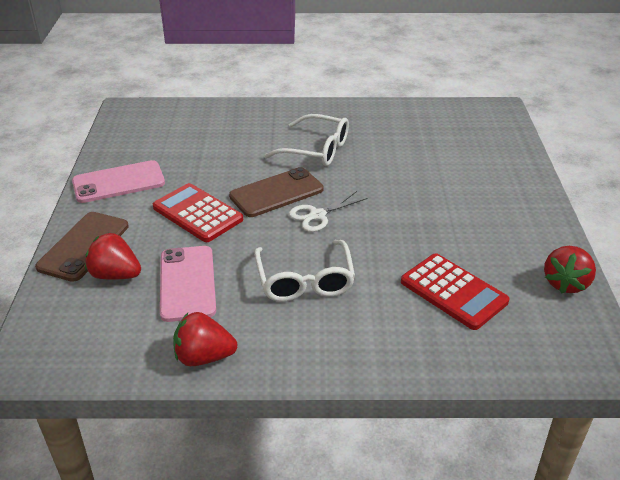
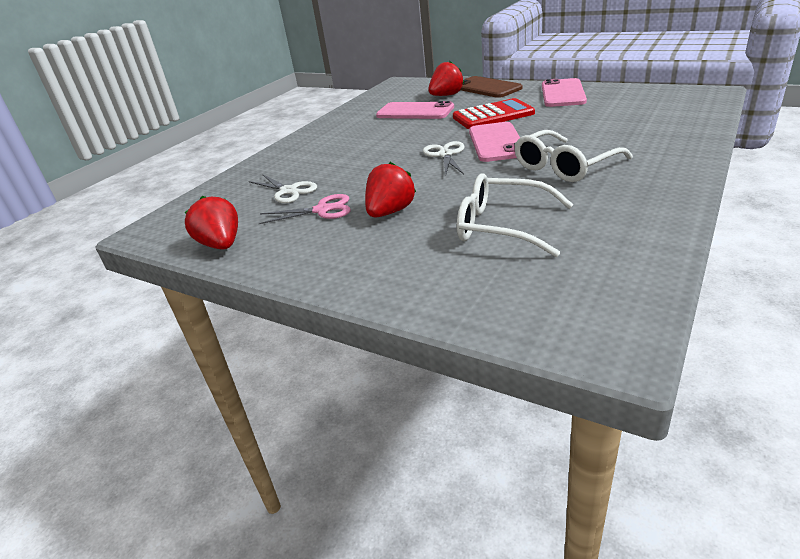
camera: 125 degrees right, 5 degrees down
(204, 357) = (347, 114): red strawberry -> red strawberry (390, 212)
(276, 193) = (496, 142): brown phone -> pink phone
(304, 280) = (373, 143): white glasses -> white glasses (503, 226)
(453, 292) = (288, 191): red calculator -> white scissors
(468, 249) = (322, 210): none -> pink scissors

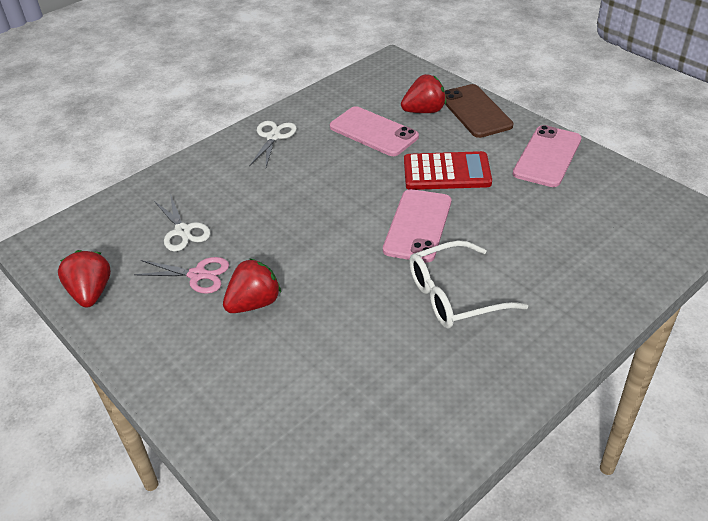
camera: 15 degrees right, 10 degrees up
(445, 155) = (356, 227): white scissors -> white scissors (273, 137)
(503, 226) = (338, 367): white glasses -> none

